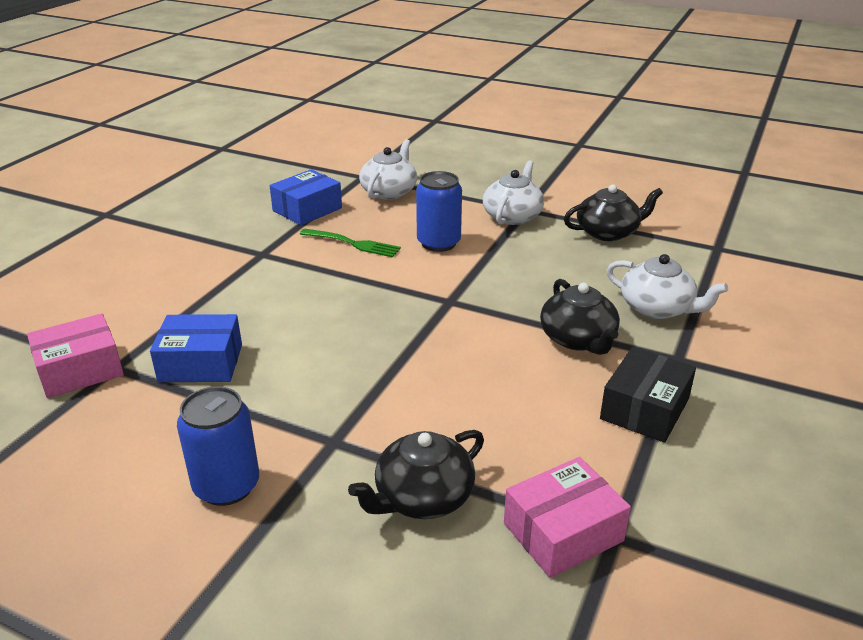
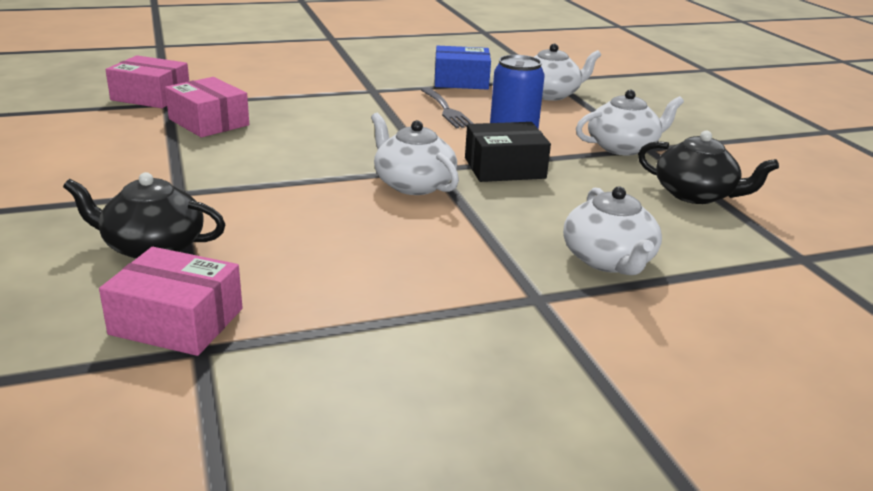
camera: 45 degrees right, 5 degrees down
(201, 363) = (209, 122): blue box -> pink box
(226, 486) = (84, 178): blue can -> none
(352, 243) = (446, 110): green fork -> grey fork
(464, 323) = (413, 184): none -> white teapot
(578, 339) = (478, 238): black teapot -> none
(644, 409) = (419, 306): black box -> black box (504, 168)

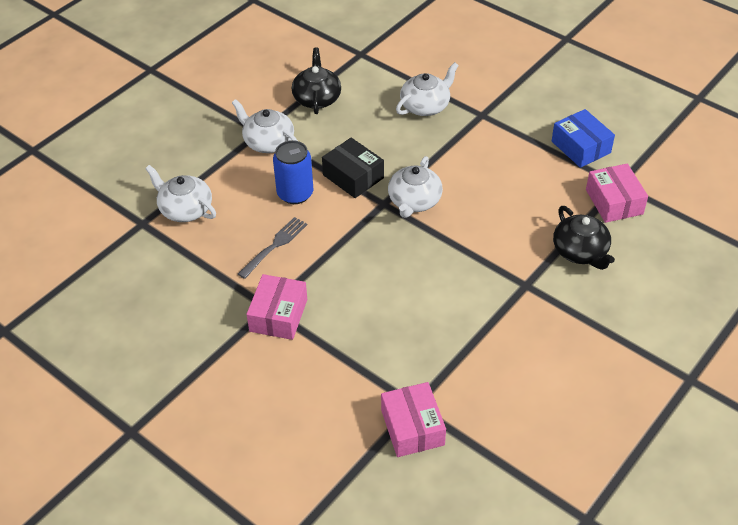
camera: 120 degrees left, 20 degrees up
(209, 122) = (423, 351): pink box -> pink box (278, 315)
(461, 81) = (195, 270): blue box -> blue box (581, 147)

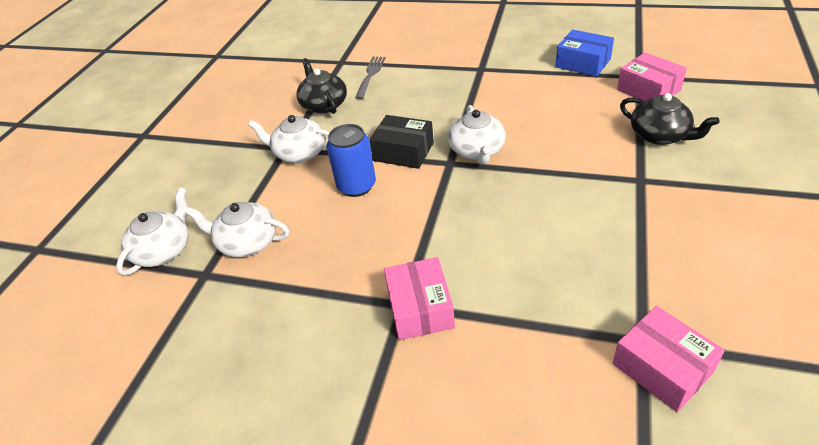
camera: 20 degrees left, 5 degrees down
(274, 246) = (368, 241): grey fork -> grey fork (370, 75)
(425, 106) = (427, 78): white teapot -> white teapot (164, 250)

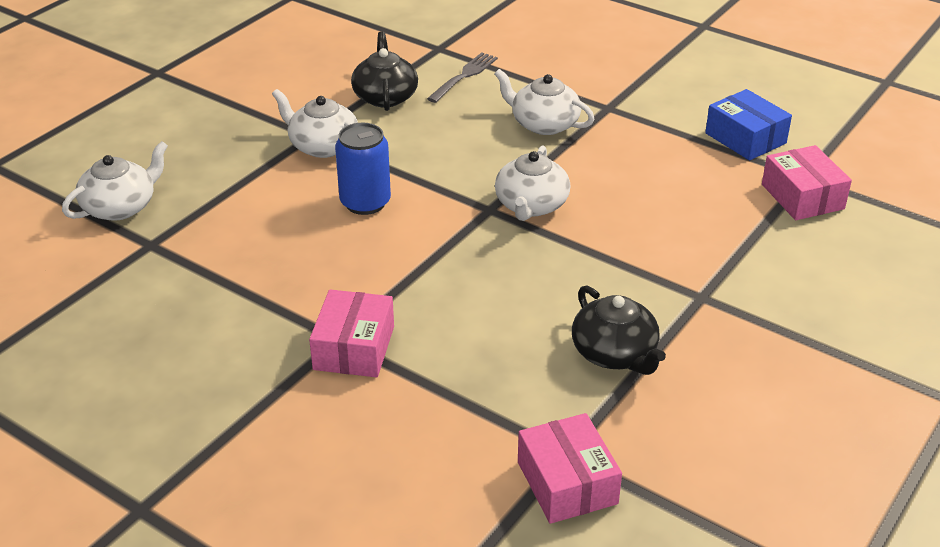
camera: 15 degrees right, 5 degrees down
(247, 242) = (211, 226): white teapot -> white teapot (543, 124)
(403, 152) = (443, 180): black box -> none
(660, 135) = (769, 255): black teapot -> black teapot (615, 353)

